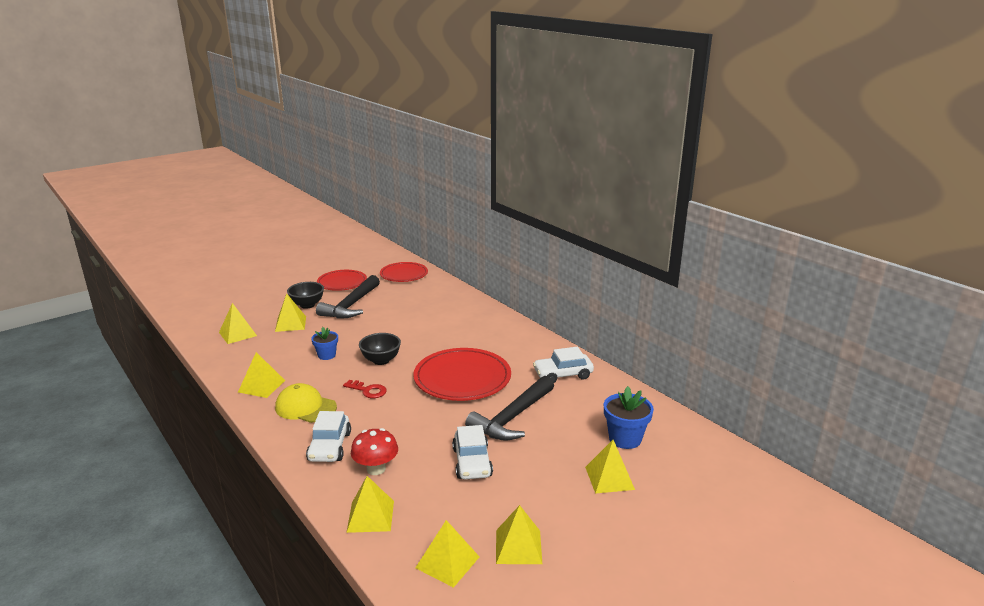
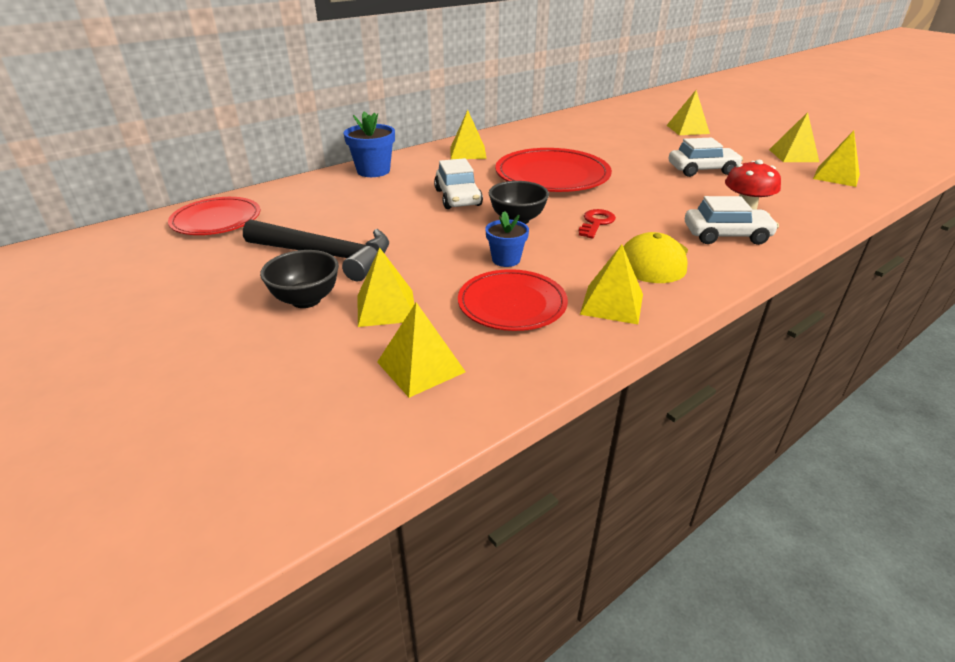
camera: 90 degrees left, 10 degrees up
(342, 282) = (214, 274): red plate -> red plate (512, 304)
(370, 516) = (816, 206): yellow pyramid -> yellow pyramid (468, 152)
(512, 418) = (620, 155): black hammer -> none
(563, 374) = (535, 137): white car -> white car (458, 198)
(625, 439) = (632, 123): blue flower pot -> blue flower pot (373, 171)

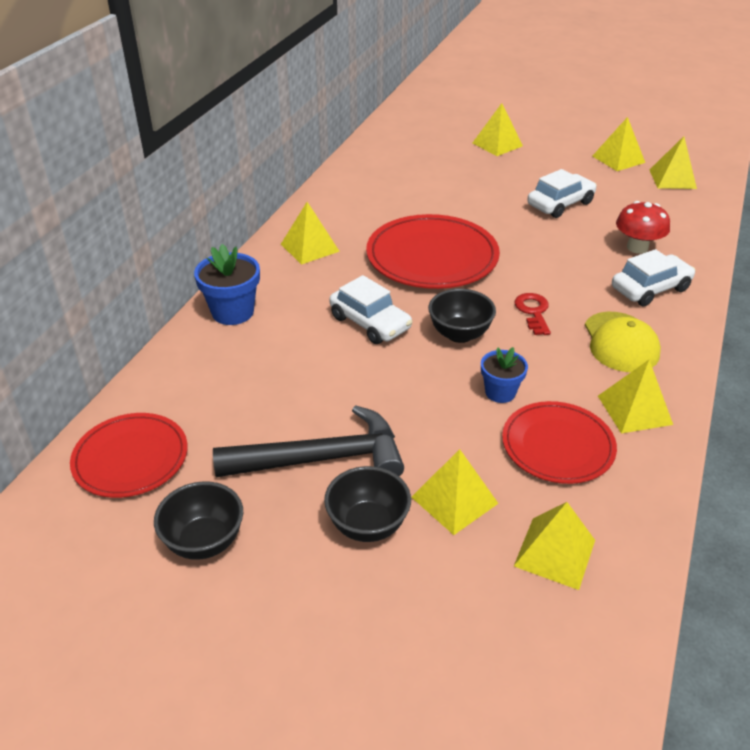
camera: 30 degrees left, 5 degrees up
(197, 272) = (204, 542): none -> black bowl

